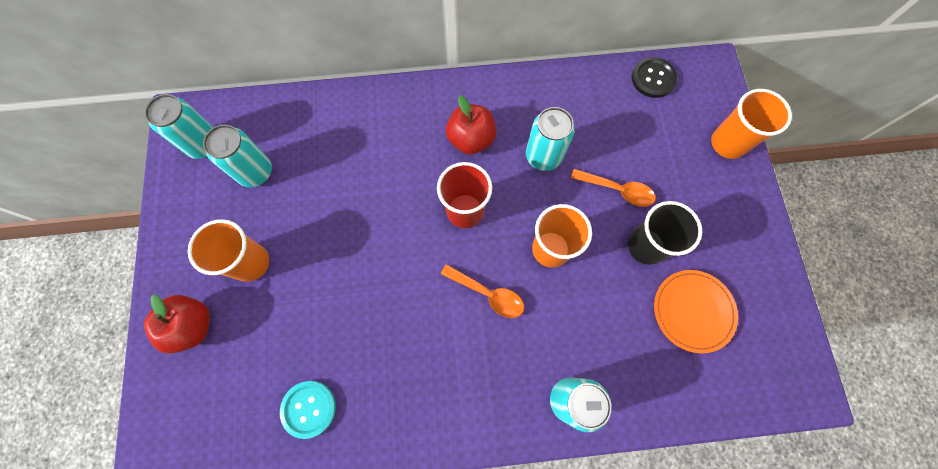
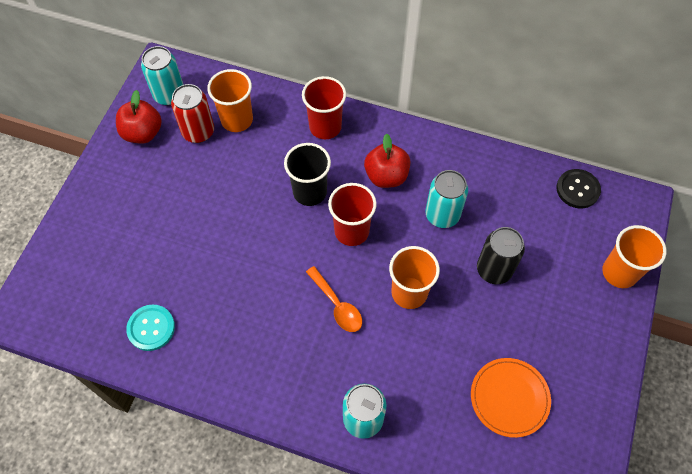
camera: 25 degrees right, 10 degrees down
(193, 326) = (95, 228): red apple -> red apple (143, 133)
(251, 263) = (161, 199): orange cup -> orange cup (237, 120)
(255, 172) = (198, 132): turquoise can -> red can
(386, 113) = (325, 127): none -> red cup
(617, 190) = (494, 269): orange spoon -> black can
(646, 246) = (495, 326): black cup -> black cup (310, 192)

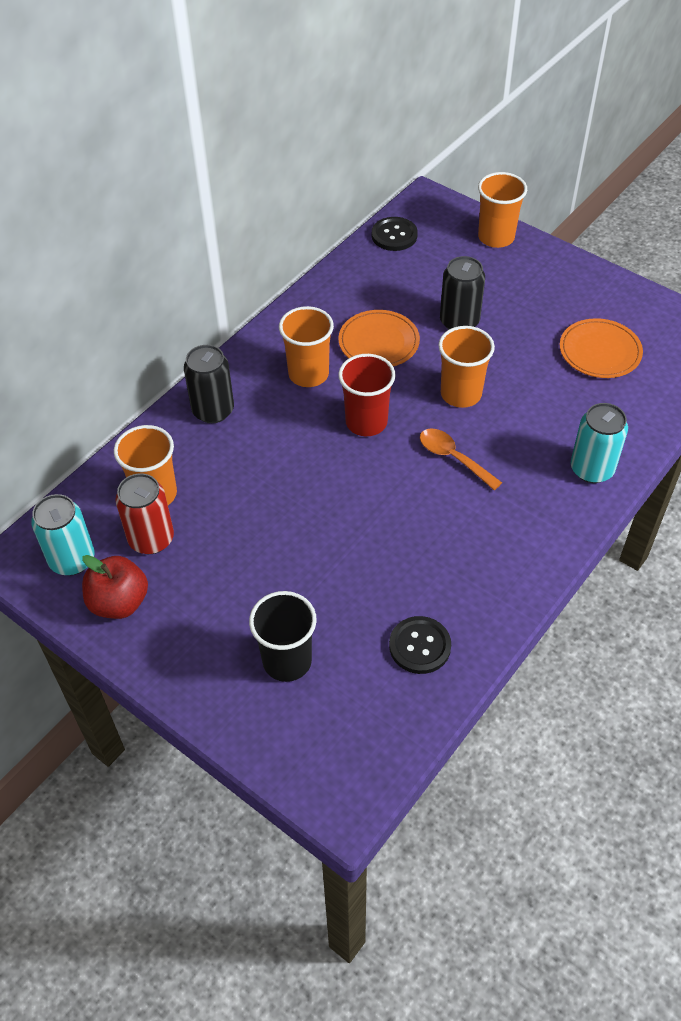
camera: 70 degrees left, 10 degrees down
(151, 328) = (420, 646): turquoise button -> black button
(310, 192) = (297, 447): black cup -> black cup (287, 661)
(325, 127) = (213, 410): red cup -> black can
(337, 305) = (453, 458): orange spoon -> orange spoon turned 120 degrees counterclockwise
(386, 176) = (308, 374): red apple -> orange cup
(442, 215) = (378, 342): turquoise can -> orange plate

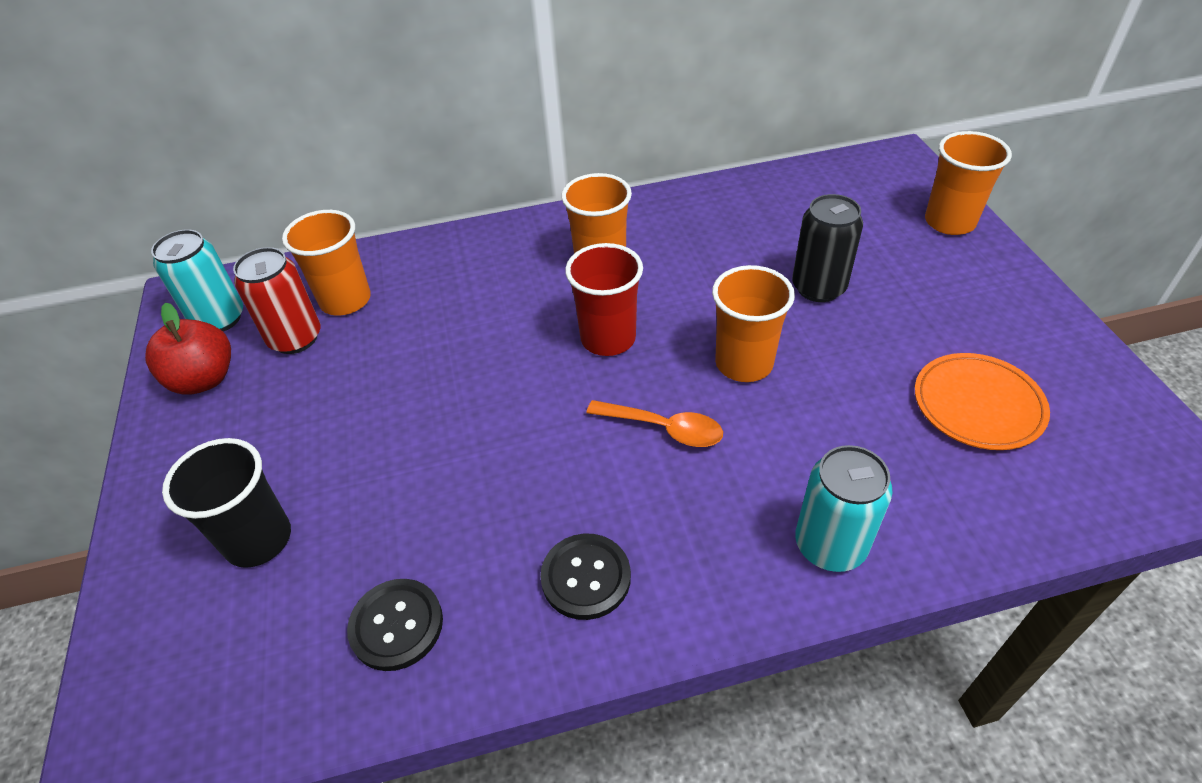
camera: 40 degrees right, 5 degrees down
(213, 410) = (477, 253): black can -> none
(378, 342) = (705, 267): orange plate -> none
(394, 235) = (827, 176): black button -> black button (586, 577)
(453, 458) = (663, 428): orange spoon -> orange spoon turned 120 degrees clockwise

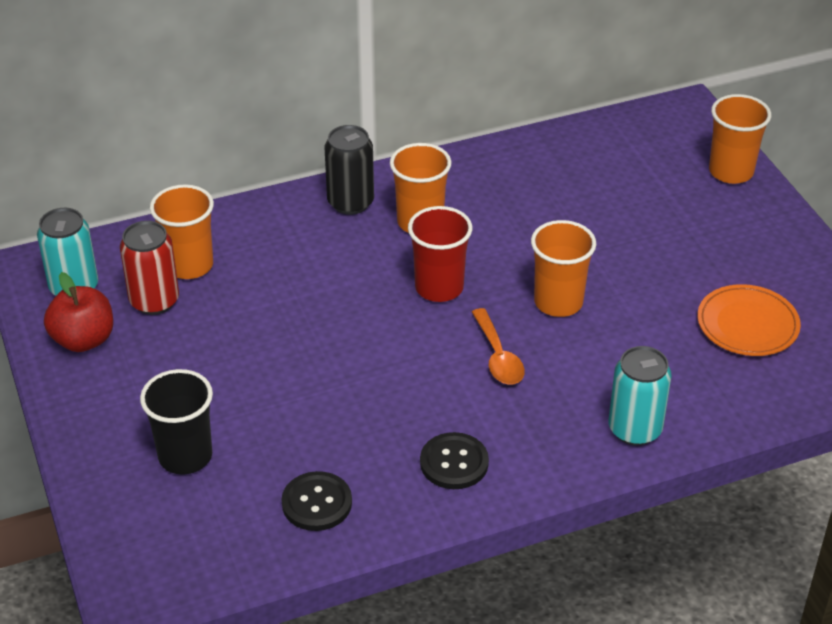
camera: 10 degrees left, 5 degrees down
(663, 428) = (498, 356): orange spoon -> orange spoon turned 60 degrees clockwise
(818, 287) = (617, 235): black can -> black can (350, 202)

